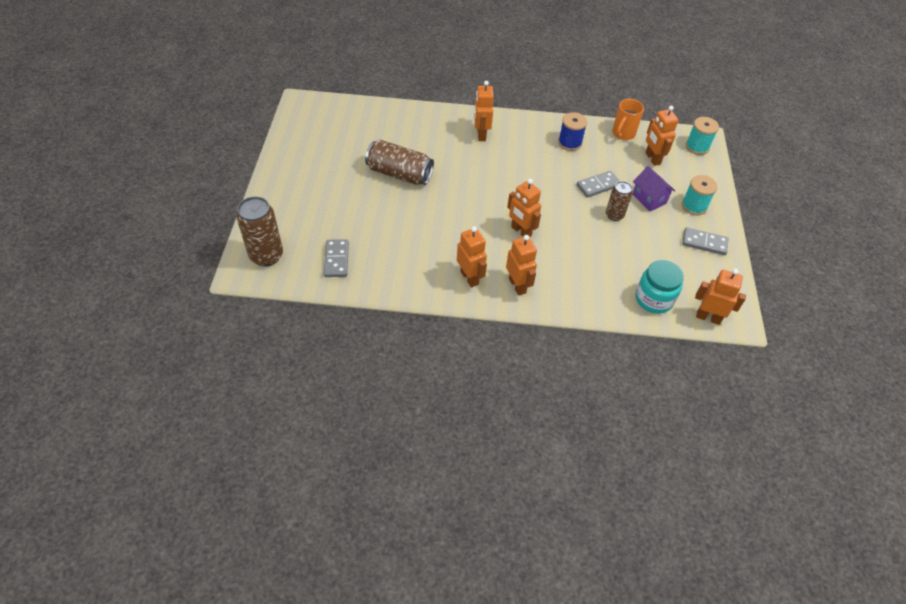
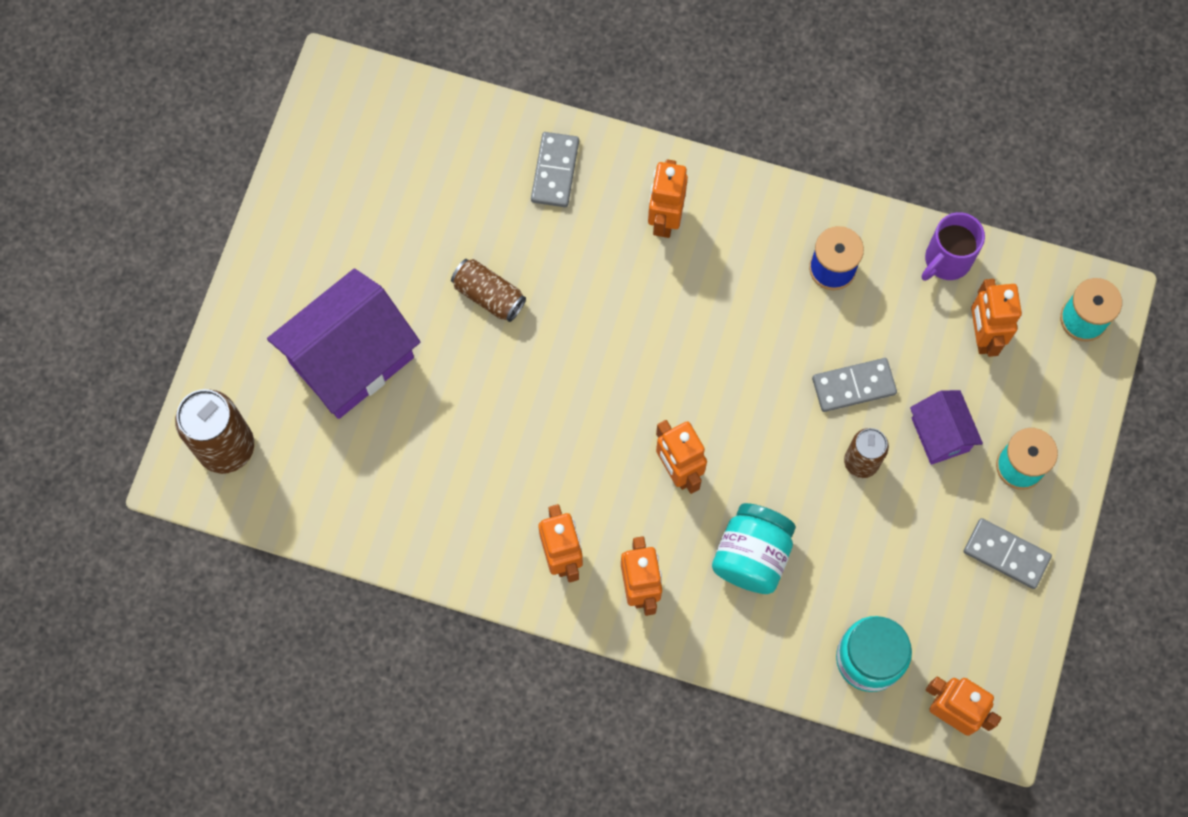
camera: 15 degrees right, 20 degrees up
(331, 209) = (351, 360): none -> purple house
(336, 259) = (342, 476): grey domino -> grey domino (555, 171)
(399, 173) = (489, 295): brown can -> brown can, size x0.61
(573, 263) = (751, 556): none -> turquoise jar
(623, 133) = (946, 260): orange mug -> purple mug

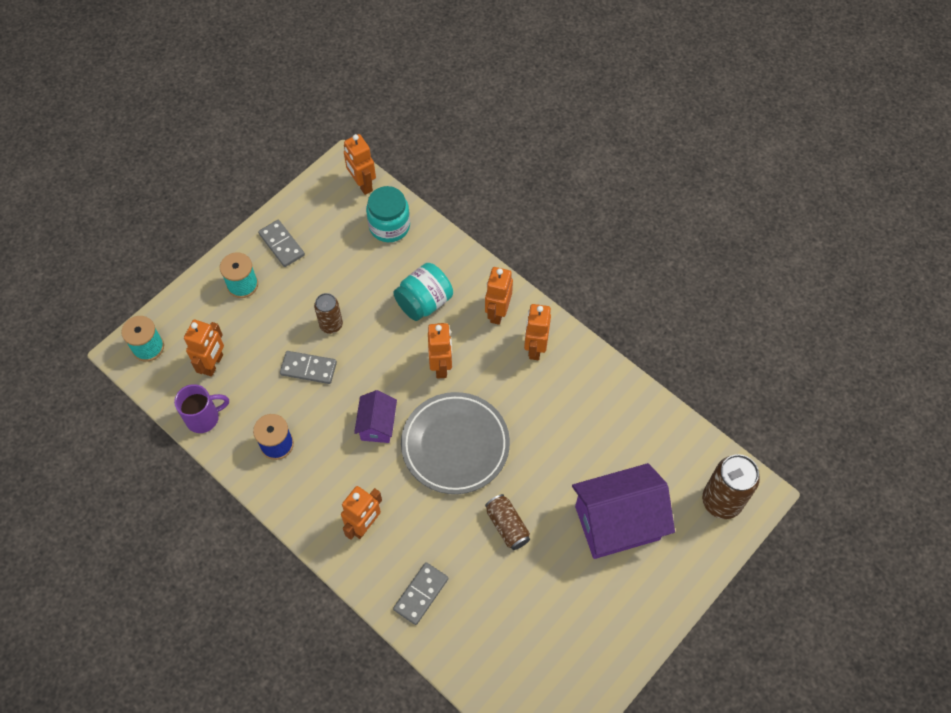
camera: 155 degrees left, 10 degrees down
(604, 369) = (455, 445): none -> grey plate
(940, 434) = (276, 320): purple house -> purple house (377, 425)

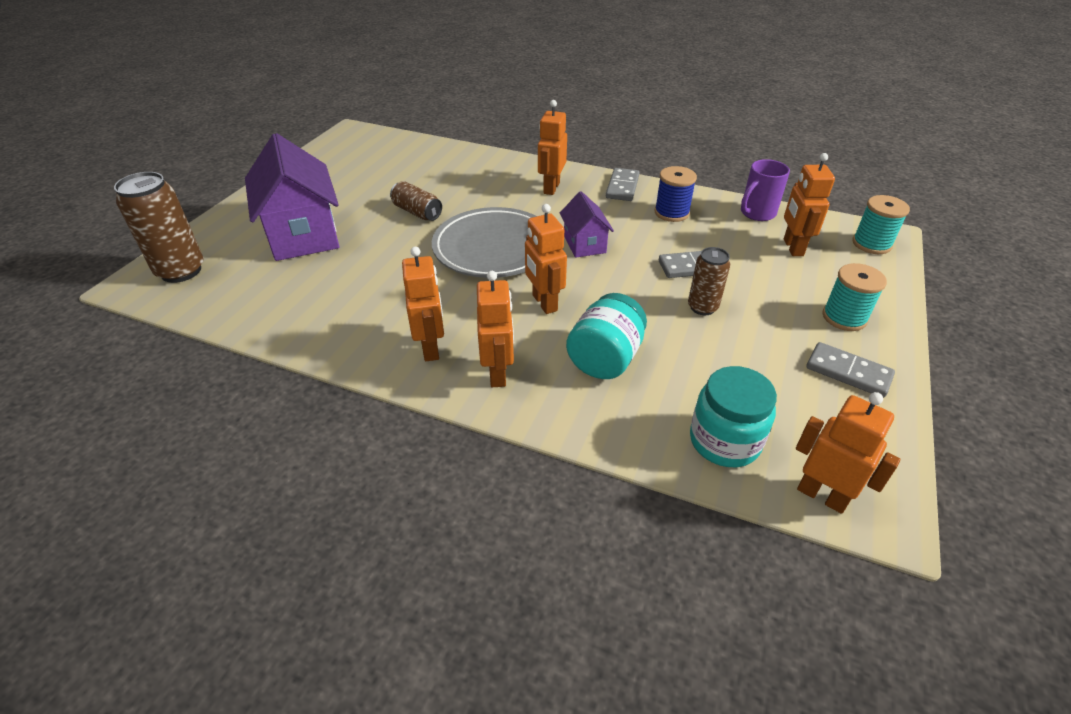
camera: 160 degrees right, 20 degrees down
(421, 594) = (479, 167): grey domino -> grey domino (622, 187)
(617, 523) = (303, 235): purple house -> purple house turned 75 degrees counterclockwise

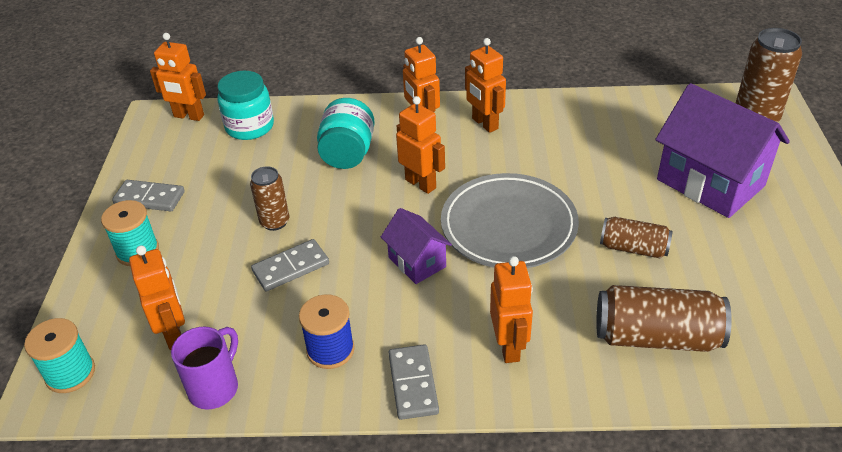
camera: 160 degrees right, 0 degrees up
(458, 172) = (656, 337): none -> brown can

